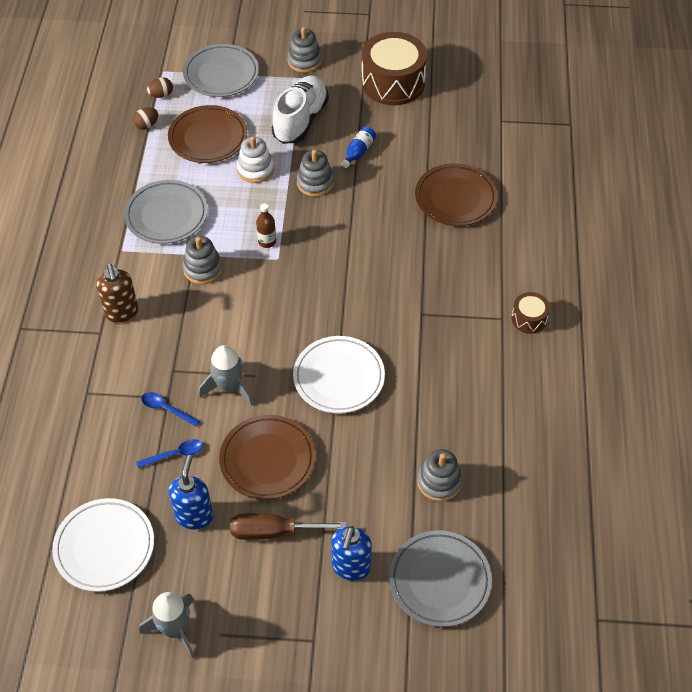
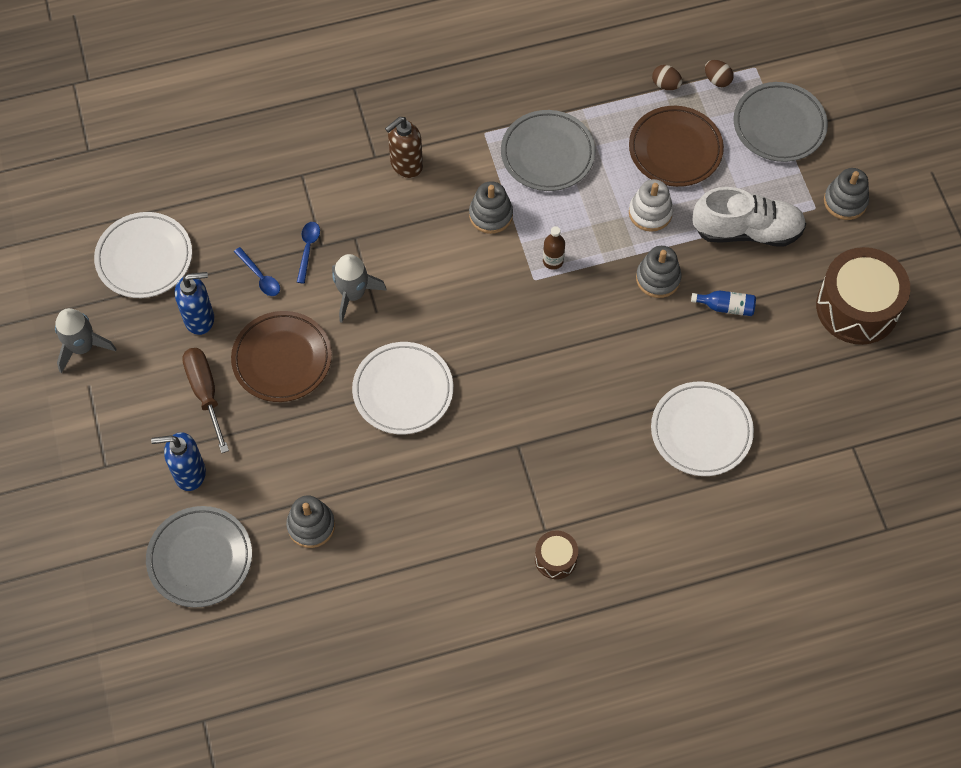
camera: 70 degrees right, 10 degrees up
(455, 198) = (701, 431): brown plate -> white plate

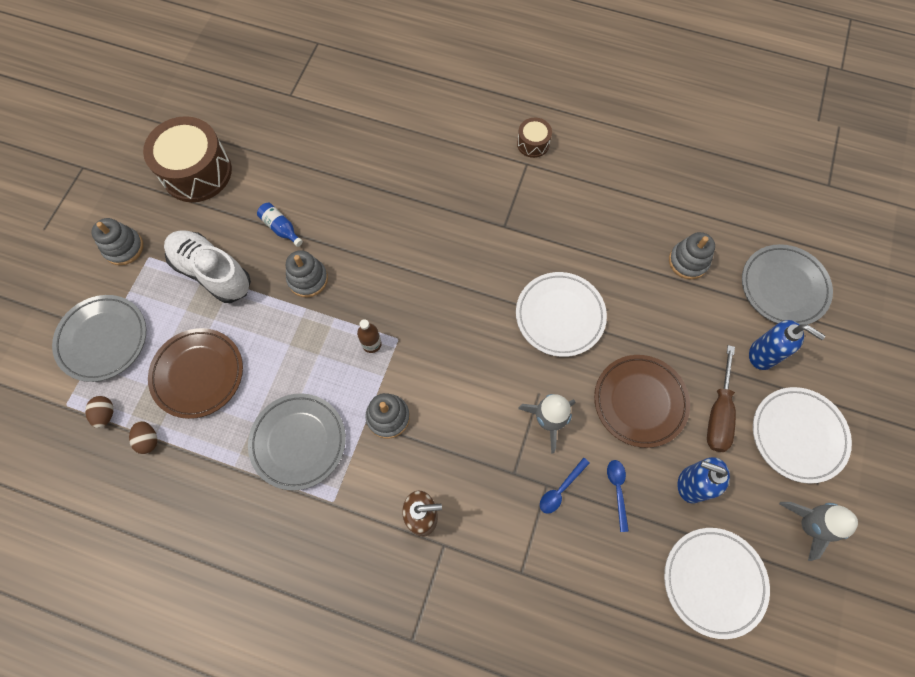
camera: 145 degrees left, 5 degrees up
(650, 213) = (266, 334): white stacking toy -> none
(701, 431) = (374, 160): white plate -> white plate (798, 435)

